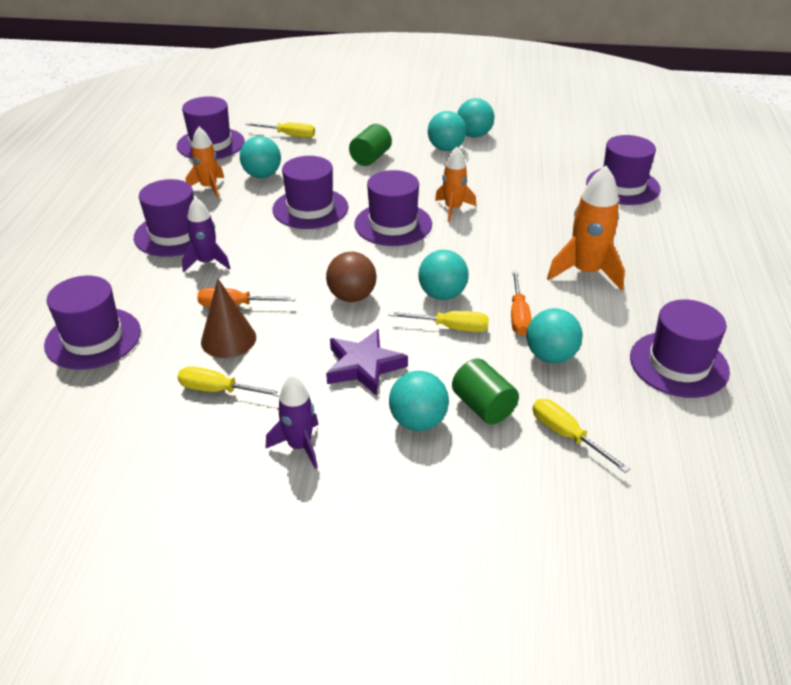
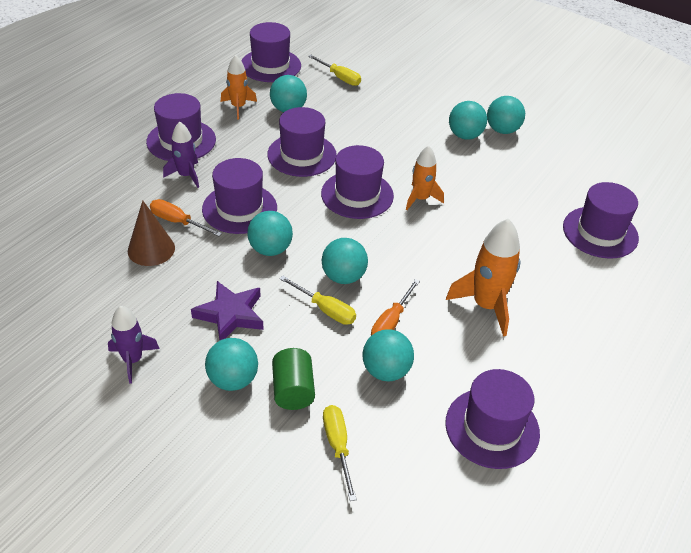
camera: 25 degrees right, 5 degrees up
(93, 338) = (61, 209): purple hat -> purple hat (239, 208)
(219, 390) = (113, 289): yellow screwdriver -> none
(352, 296) = (270, 249): brown ball -> turquoise ball
(370, 158) = (390, 123): green cylinder -> none

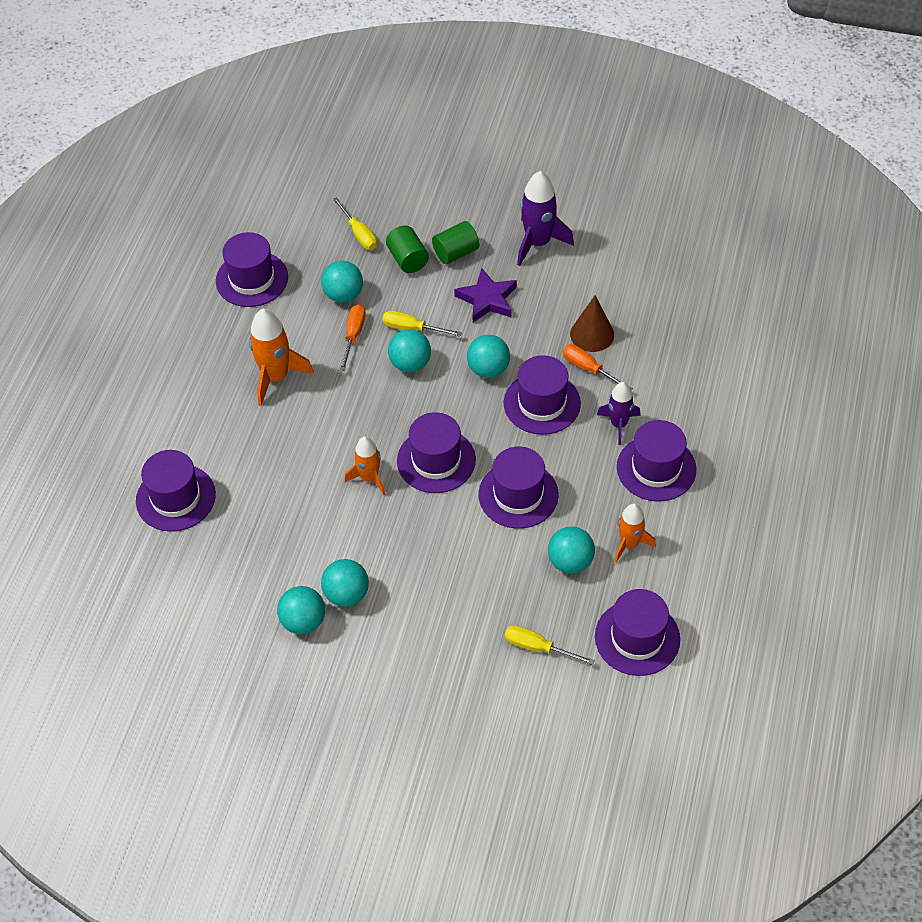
camera: 165 degrees right, 10 degrees up
(133, 360) = (538, 243): purple rocket -> purple rocket, size x1.56
(178, 222) = (589, 369): orange screwdriver -> orange screwdriver turned 150 degrees counterclockwise
(233, 380) = (456, 252): turquoise ball -> green cylinder

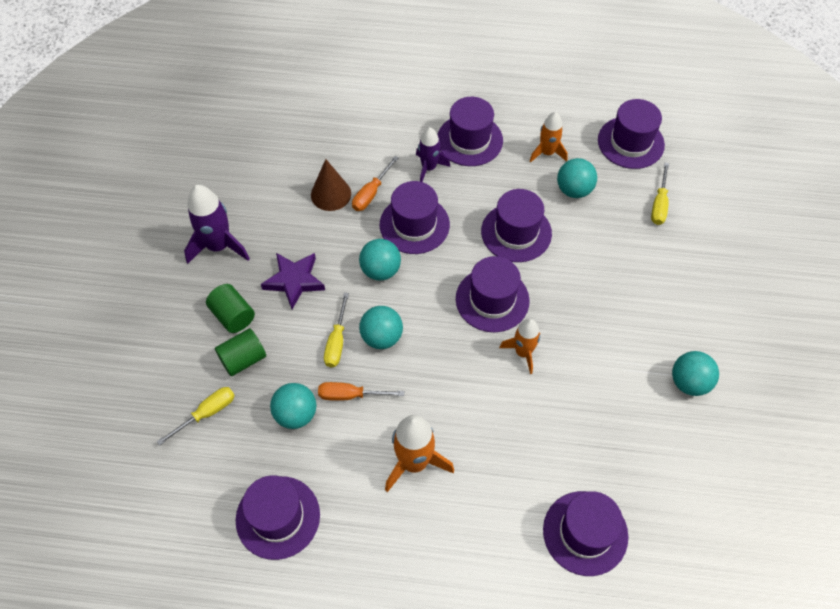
camera: 100 degrees left, 5 degrees up
(346, 594) = (651, 351): turquoise ball -> none

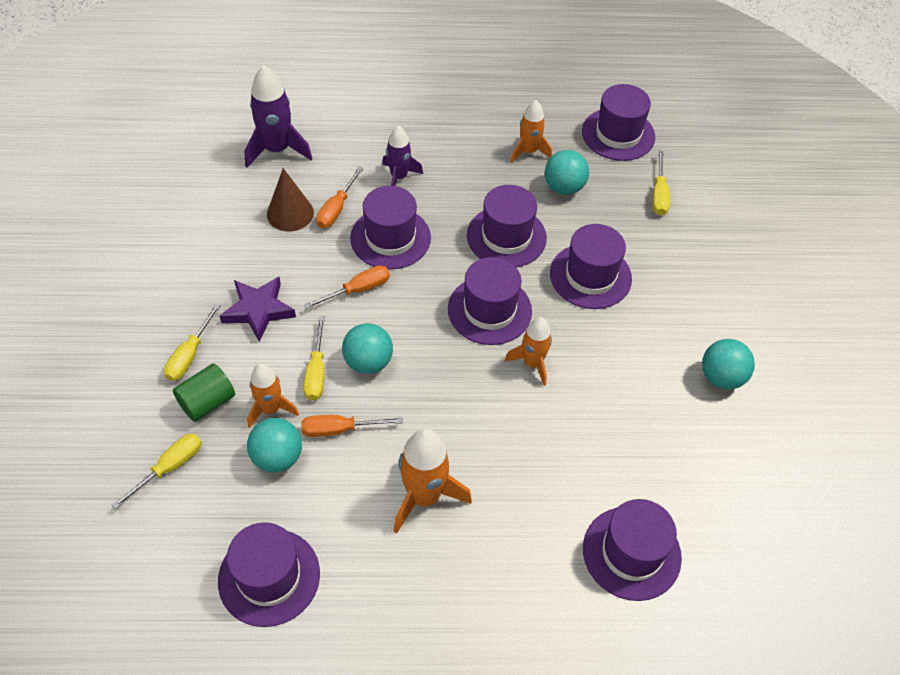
camera: 10 degrees left, 5 degrees down
(219, 246) = (164, 280): purple rocket -> purple rocket (277, 150)
(233, 316) = (189, 355): green cylinder -> yellow screwdriver
(295, 370) = (270, 409): none -> orange rocket
(380, 270) = (358, 290): turquoise ball -> orange screwdriver
(469, 140) = (441, 145): purple hat -> purple hat (590, 276)

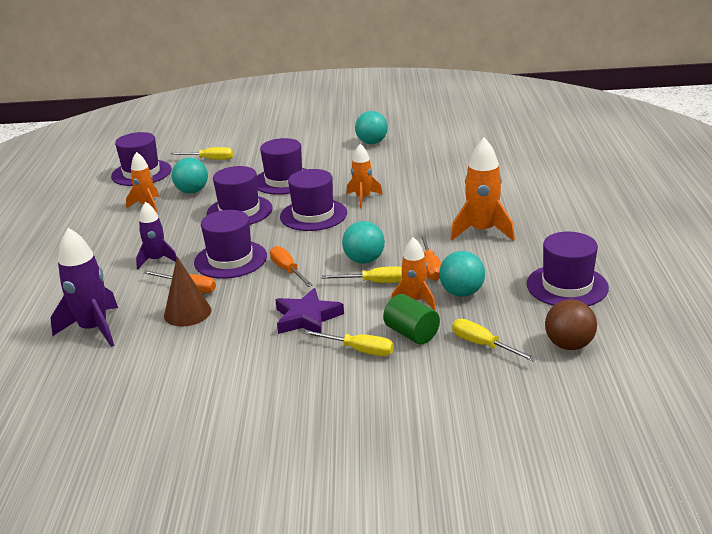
camera: 85 degrees left, 25 degrees down
(147, 554) = (569, 345): none -> brown ball
(631, 553) = (504, 166): purple hat -> none

